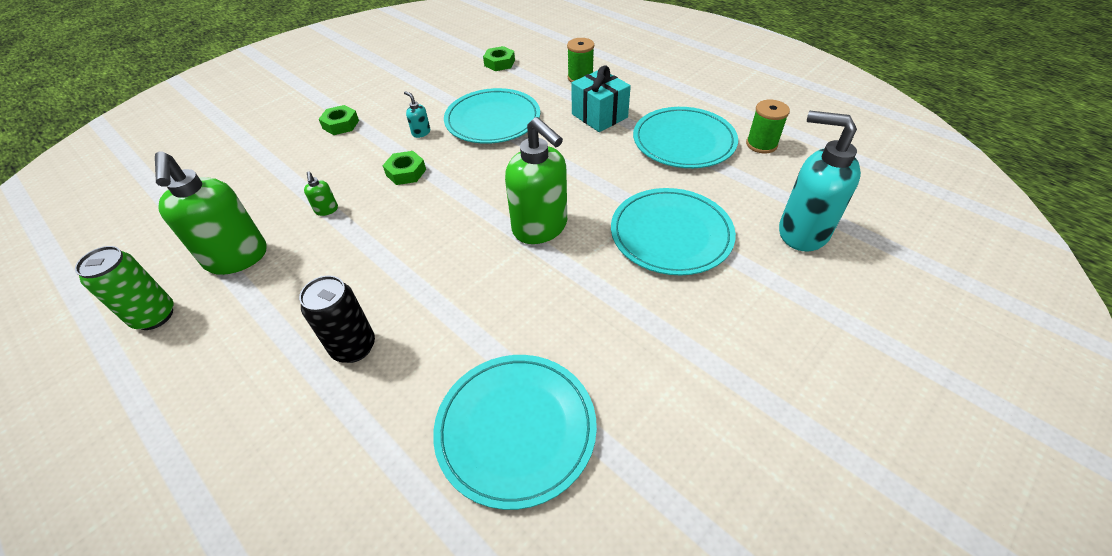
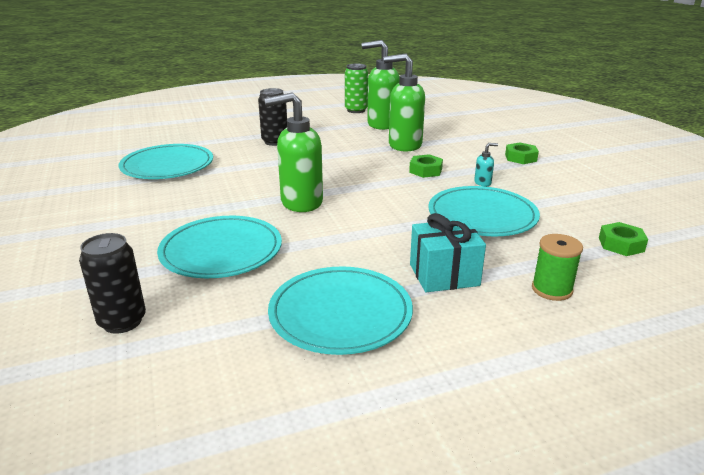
camera: 115 degrees right, 20 degrees down
(326, 210) = (404, 145): green soap dispenser -> green soap dispenser, size x2.45
(761, 144) = (271, 375): green spool -> none
(802, 232) = (122, 321): turquoise soap dispenser -> black can

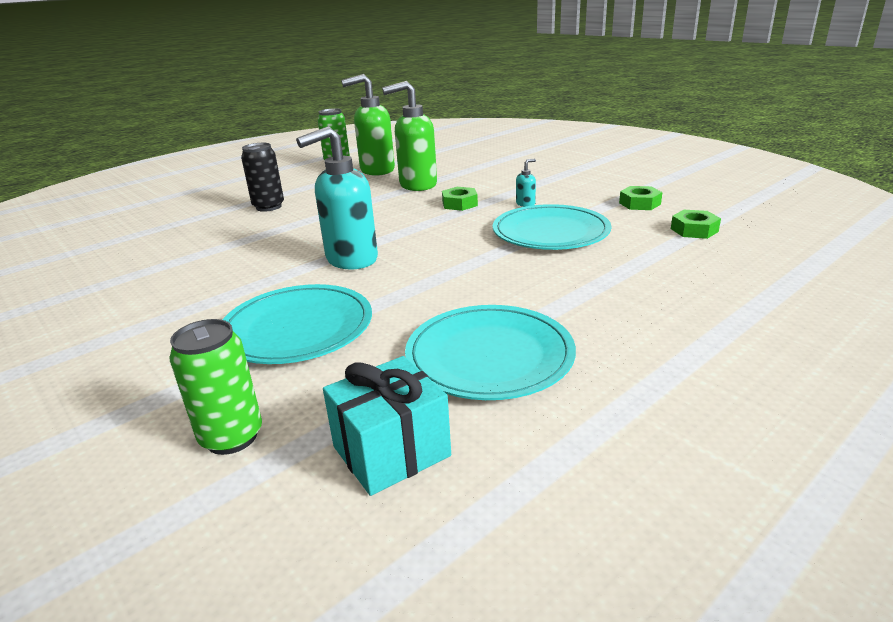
camera: 20 degrees left, 0 degrees up
(122, 321) = (232, 437): black can -> green can
(167, 166) = (151, 255): turquoise plate -> none
(300, 202) = (351, 260): green soap dispenser -> turquoise soap dispenser
(444, 275) = (562, 293): turquoise gift -> turquoise gift (391, 451)
(520, 158) = (541, 176): green nut -> green nut (639, 203)
(552, 289) = (671, 281): green spool -> none

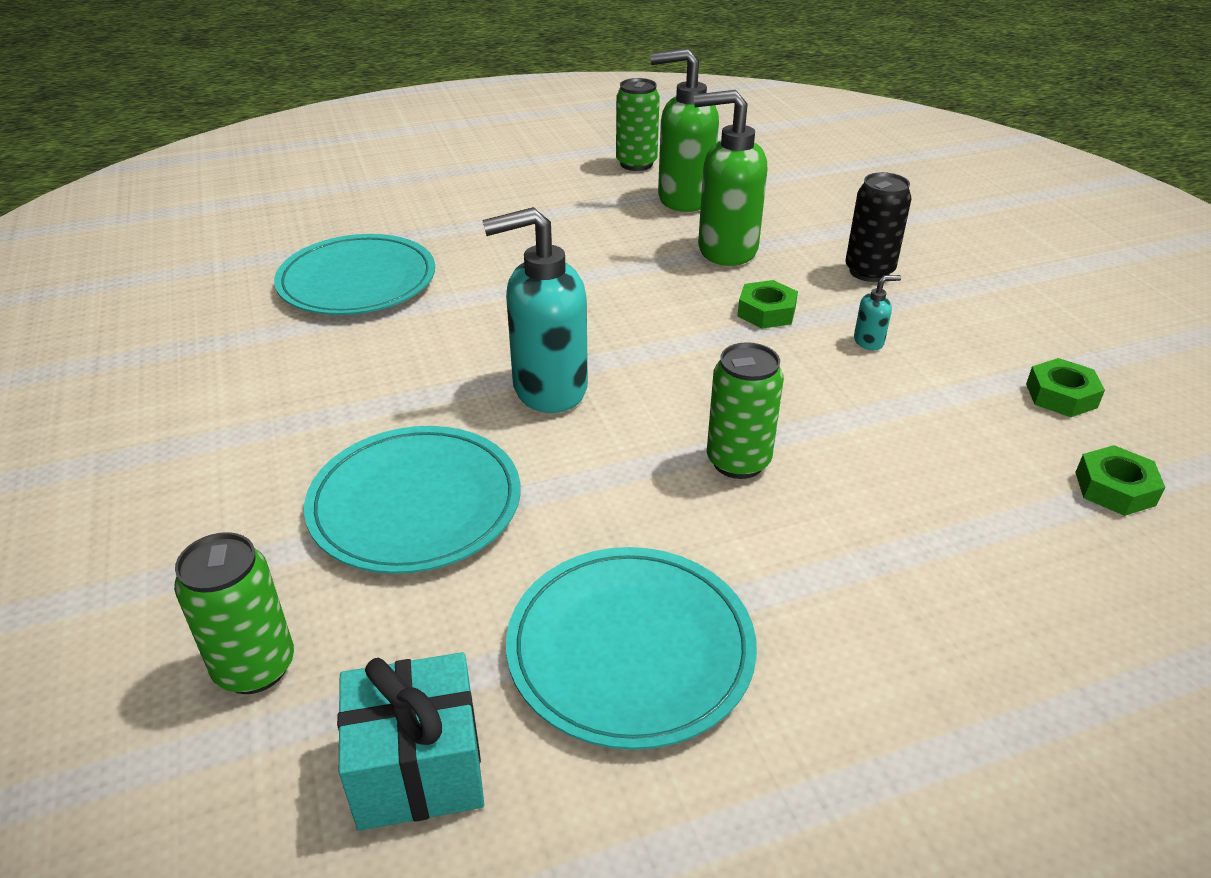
camera: 20 degrees right, 10 degrees up
(268, 207) = (494, 241): black can -> black can (869, 271)
(491, 264) = (738, 462): none -> green can
(550, 232) = (869, 420): turquoise plate -> turquoise plate (357, 281)

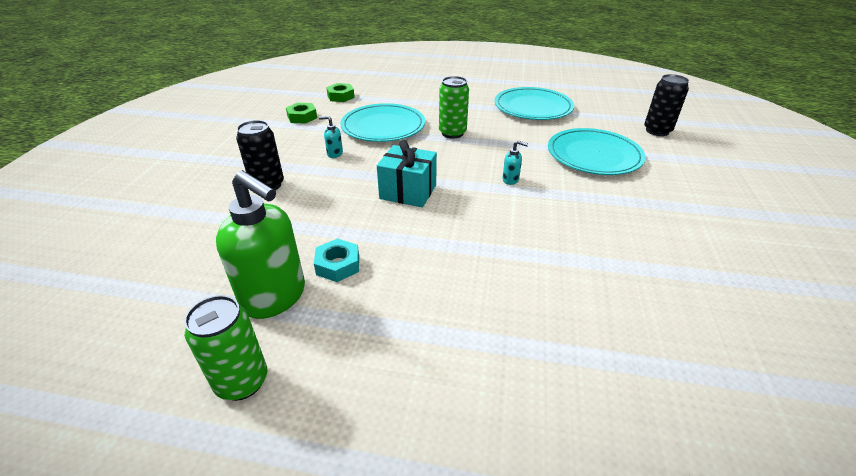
camera: 150 degrees left, 0 degrees up
(255, 667) = (657, 131): green can -> black can
(357, 281) = (615, 303): turquoise plate -> turquoise plate (383, 126)
(418, 769) = (604, 105): turquoise gift -> turquoise gift (408, 192)
(548, 389) = (511, 180): turquoise soap dispenser -> turquoise soap dispenser, size x0.41
(662, 231) = (338, 265): none -> turquoise nut
(726, 250) = (320, 230): green soap dispenser -> none
(766, 312) = (358, 182): green nut -> none

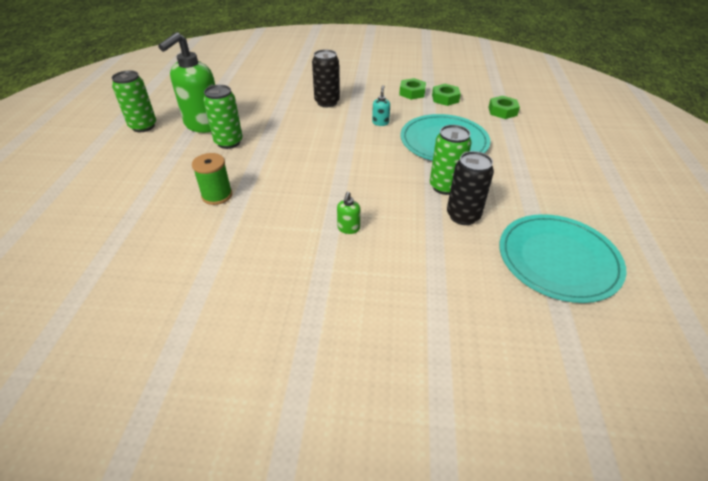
camera: 85 degrees right, 5 degrees up
(278, 132) = (412, 93): none -> green nut
(338, 265) = (228, 142): turquoise nut -> green can
(408, 192) = (321, 165): turquoise gift -> none
(459, 265) = (217, 195): none -> green spool
(511, 180) = (348, 228): turquoise soap dispenser -> green soap dispenser
(594, 155) = (423, 311): turquoise plate -> none
(657, 131) = (542, 423): black can -> black can (463, 216)

